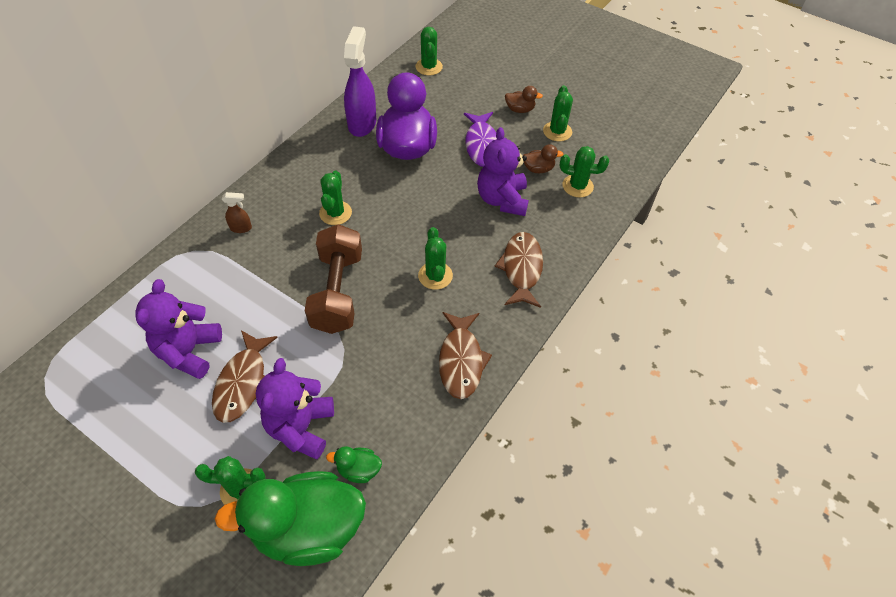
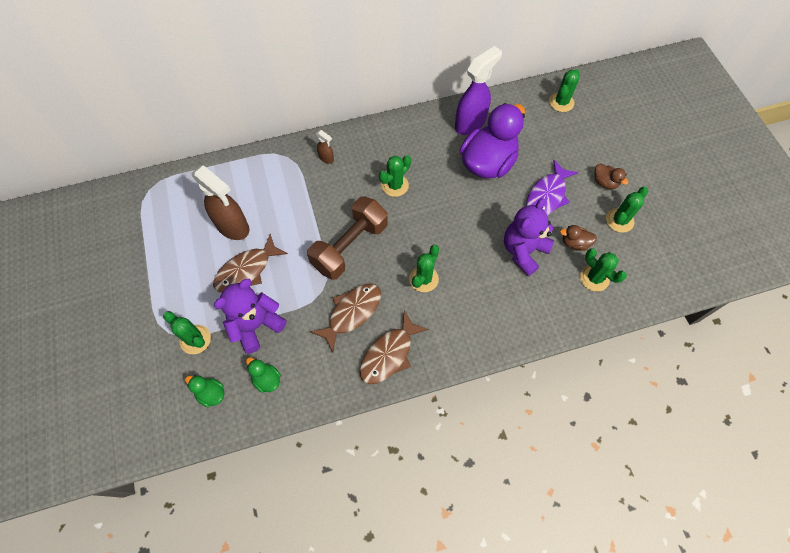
camera: 40 degrees right, 10 degrees up
(189, 351) = (233, 227): purple teddy bear -> brown spray bottle
(308, 529) = (211, 394): green duck -> green duck, size x0.42
(521, 268) = (490, 316): brown fish -> brown fish (352, 313)
(538, 169) = (574, 243): brown duck -> brown duck turned 150 degrees clockwise

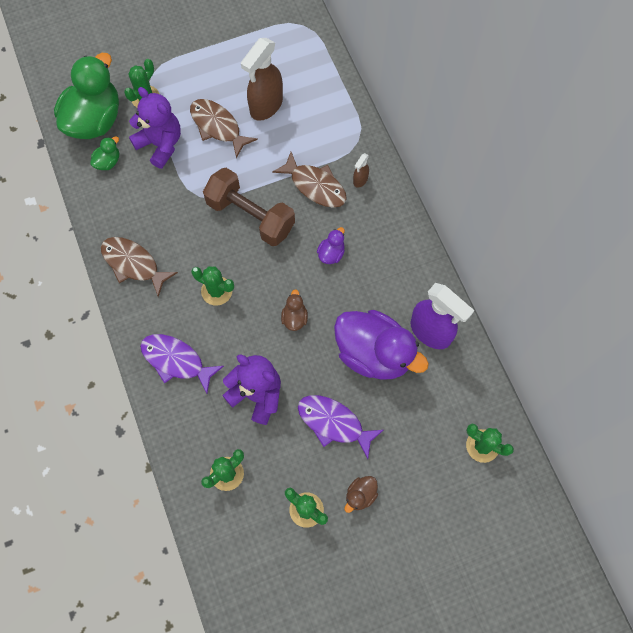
camera: 85 degrees right, 5 degrees up
(211, 394) = (95, 120): green duck -> green duck, size x2.37
(352, 313) = (176, 226): brown fish -> brown fish (315, 186)
(395, 185) = (331, 253): green cactus -> purple duck
(491, 316) = (176, 361): none -> purple fish
(574, 243) = (271, 453): brown duck -> brown duck (294, 318)

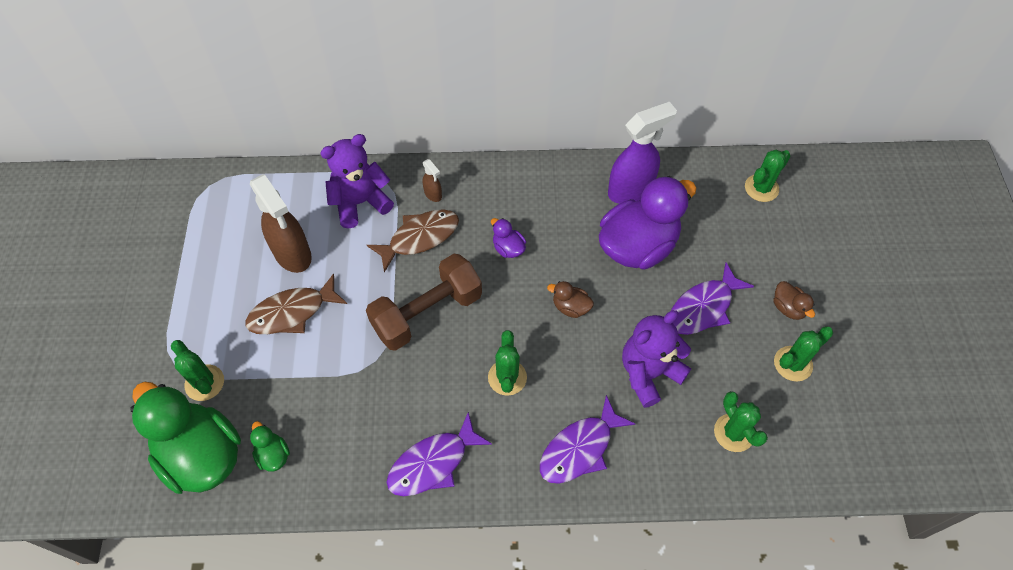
camera: 70 degrees left, 10 degrees down
(133, 264) = (433, 463): brown fish -> purple fish
(160, 144) = (282, 384): purple teddy bear -> purple teddy bear (360, 203)
(216, 291) = (507, 377): green cactus -> green cactus turned 45 degrees counterclockwise

